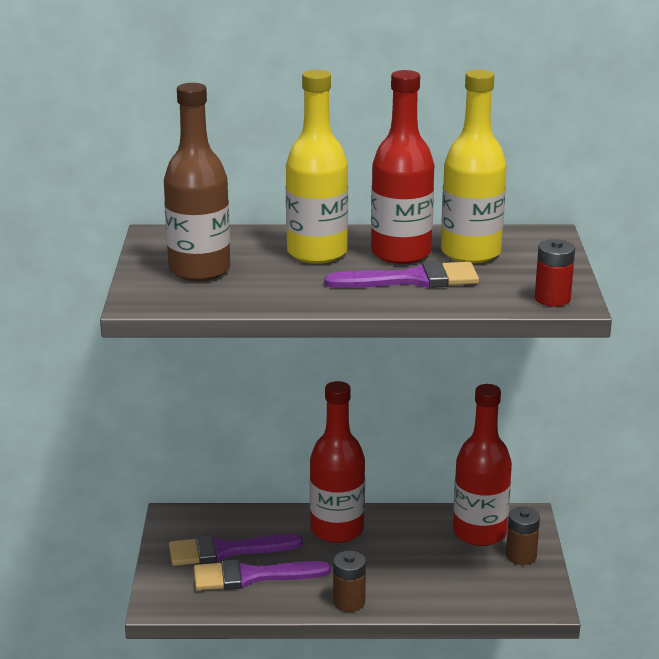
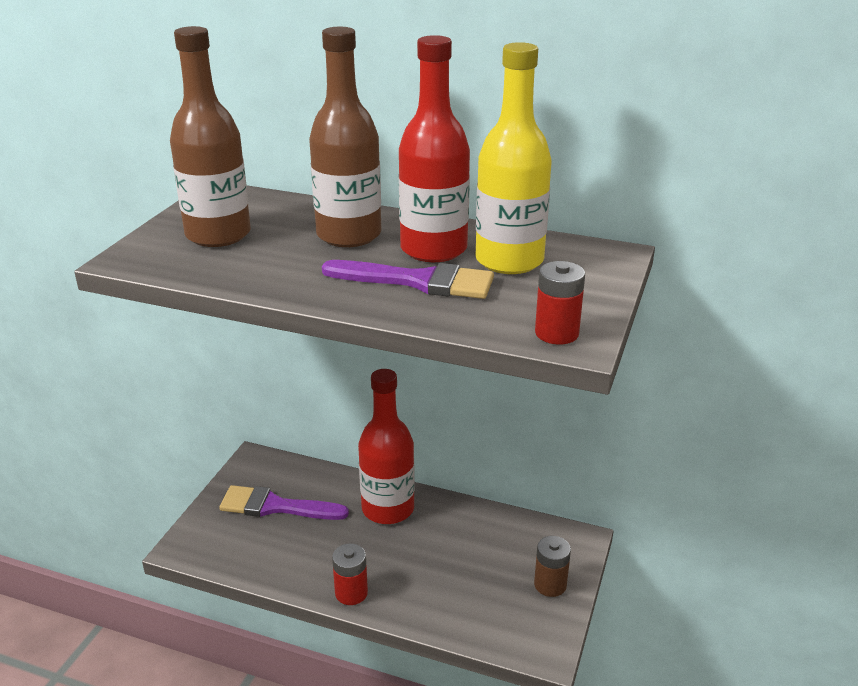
camera: 20 degrees right, 5 degrees up
(251, 576) = (280, 540): purple brush -> none
(317, 253) = (349, 235): yellow bottle -> brown bottle
(349, 602) = (351, 593): brown battery -> red battery
(479, 532) = (522, 546): red bottle -> none

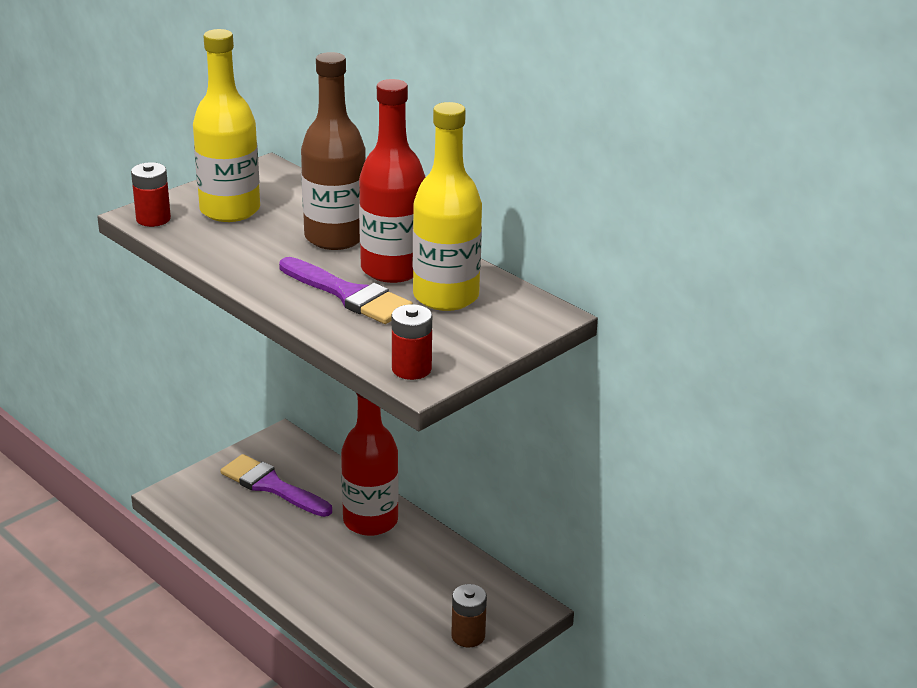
camera: 25 degrees right, 0 degrees up
(218, 235) = (230, 210): brown bottle -> yellow bottle
(351, 593) = (284, 580): red battery -> red battery (153, 219)

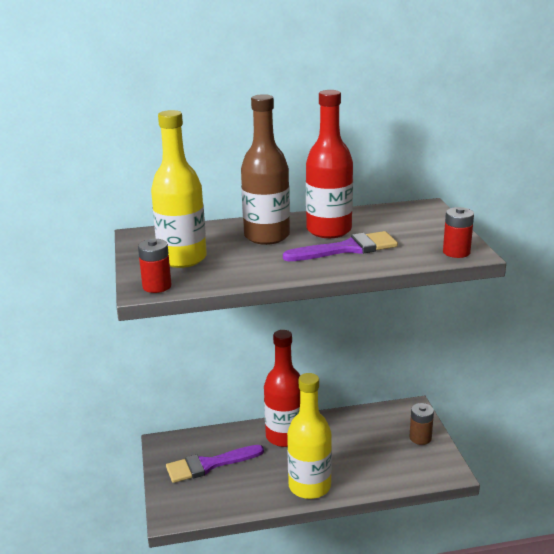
camera: 55 degrees left, 5 degrees down
(446, 296) = (379, 224): yellow bottle -> yellow bottle (309, 486)

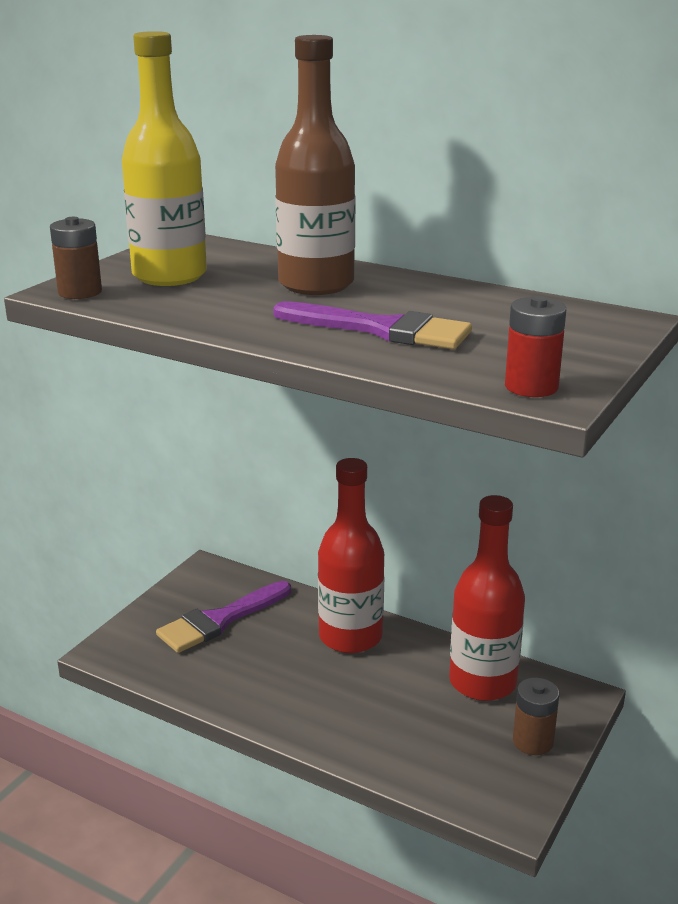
camera: 40 degrees right, 0 degrees up
(157, 286) = (80, 292): red battery -> brown battery
(209, 465) = (220, 620): purple brush -> purple brush turned 60 degrees counterclockwise
(309, 486) = (296, 712): yellow bottle -> none
(329, 230) = (410, 302): red bottle -> red bottle (482, 682)

